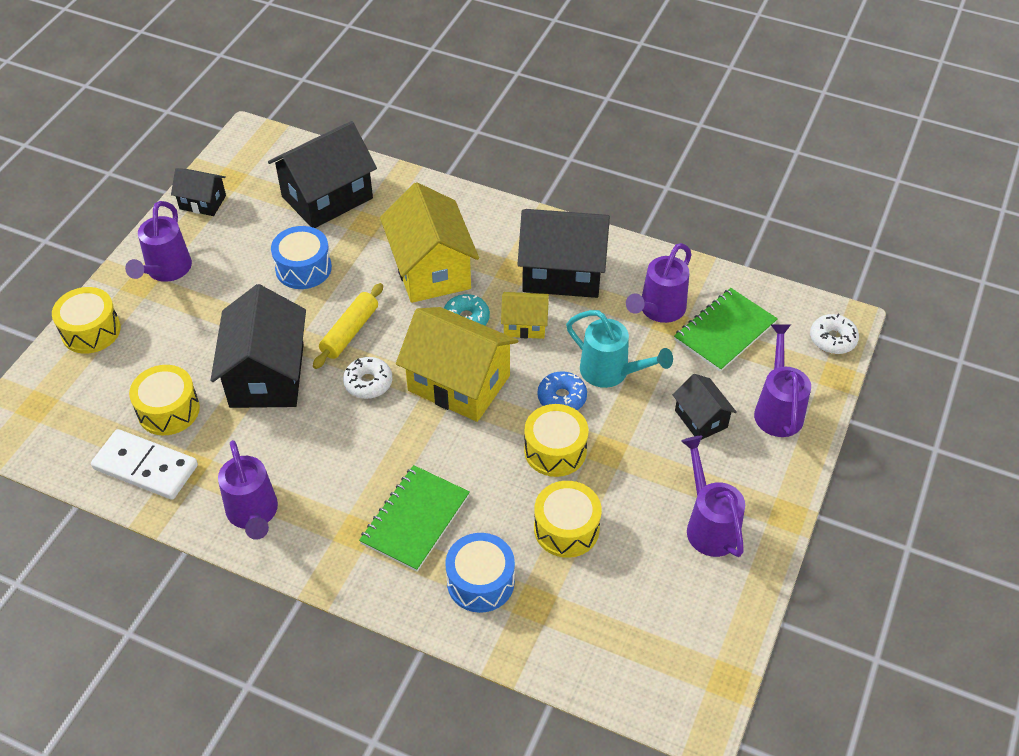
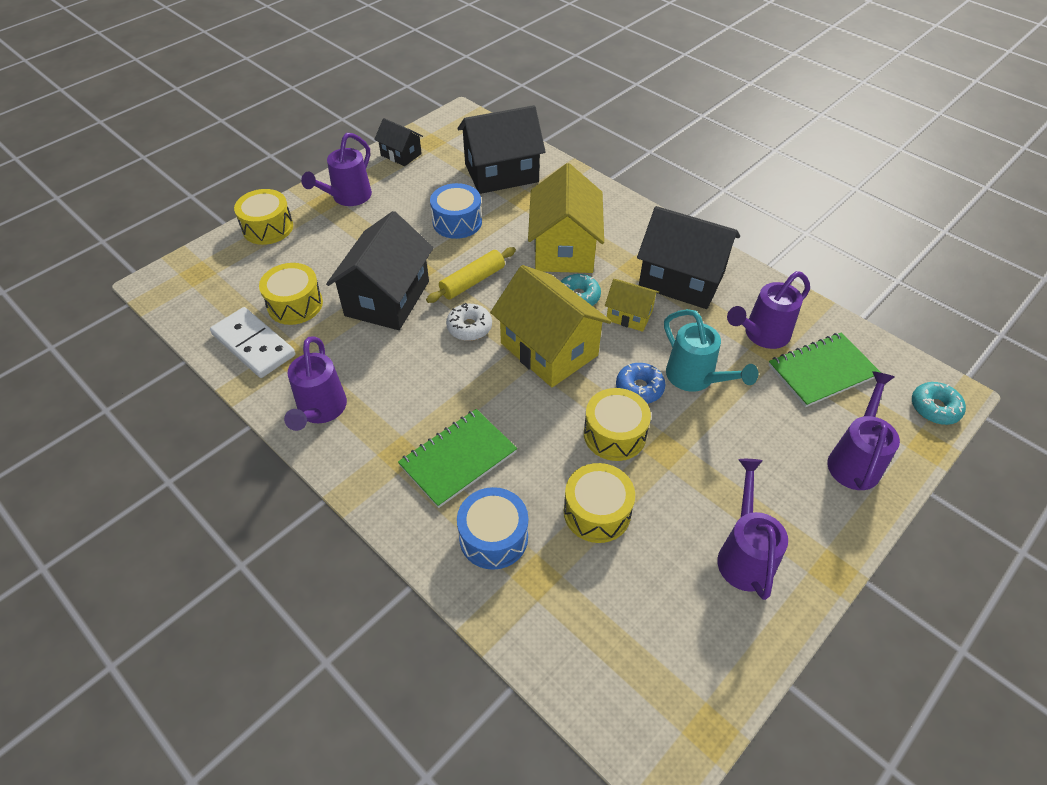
camera: 20 degrees right, 0 degrees up
(701, 419) = (770, 446): black house -> none
(832, 339) = (934, 408): white donut -> turquoise donut

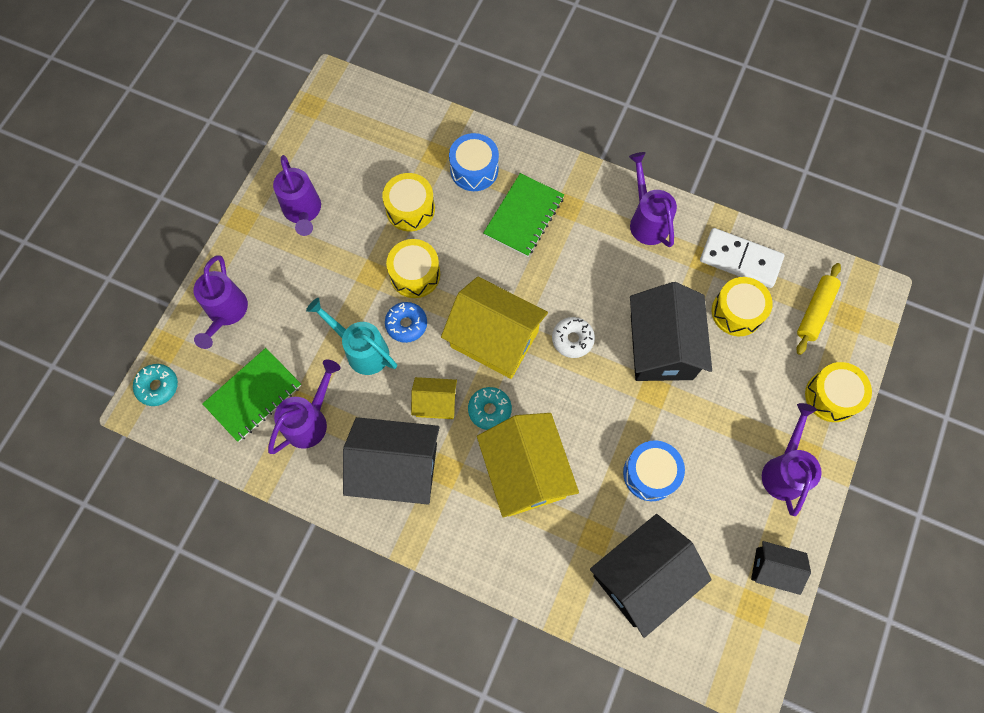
camera: 160 degrees right, 20 degrees up
(472, 281) = (595, 395): yellow rolling pin -> yellow rolling pin (815, 311)

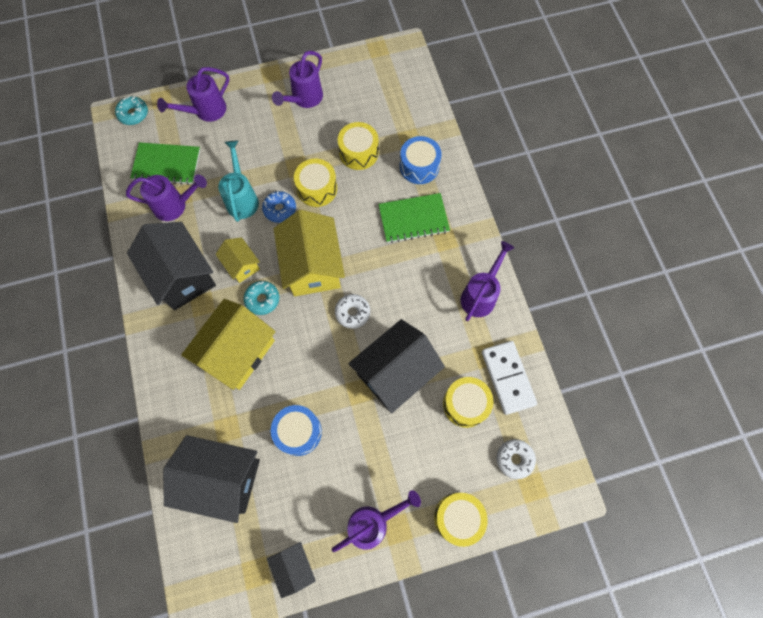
camera: 50 degrees right, 0 degrees up
(815, 311) = (514, 459): yellow rolling pin -> white donut

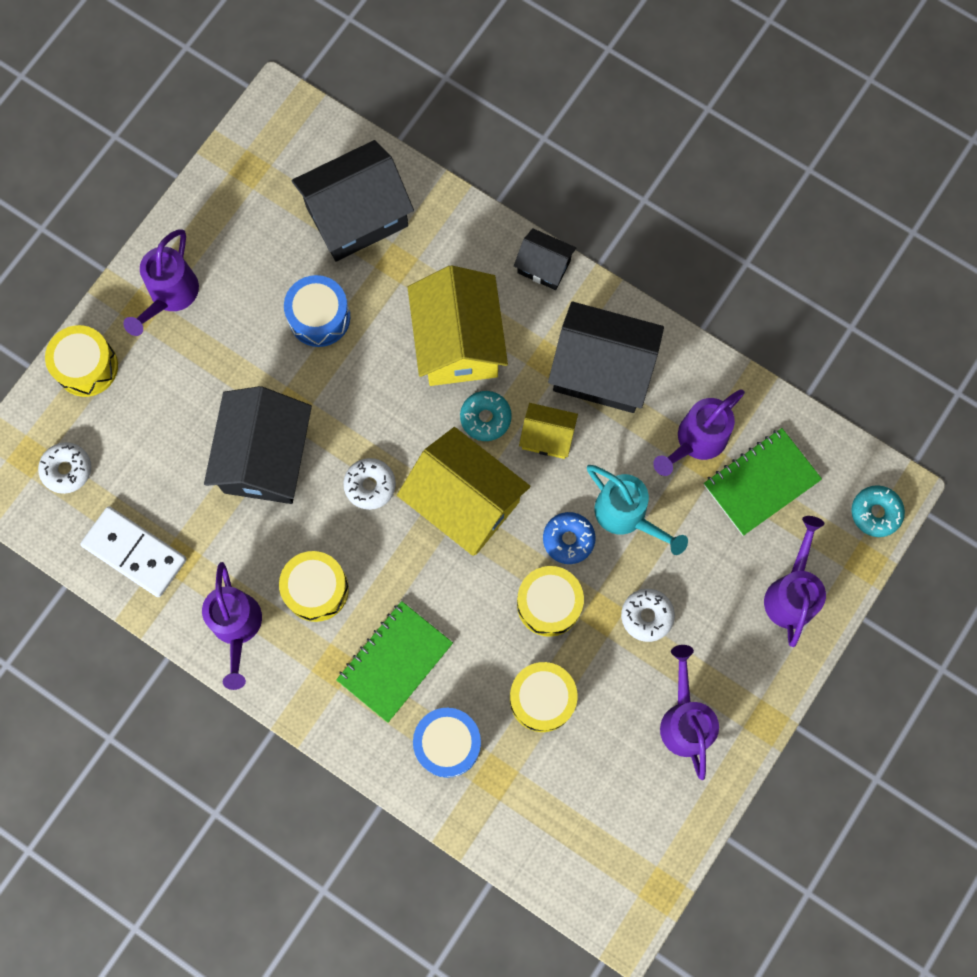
camera: 140 degrees right, 5 degrees up
(278, 150) = (646, 616): none -> white donut
(294, 567) = (217, 201): black house -> black house (544, 267)
(465, 404) = (162, 485): yellow drum -> yellow drum (316, 589)

